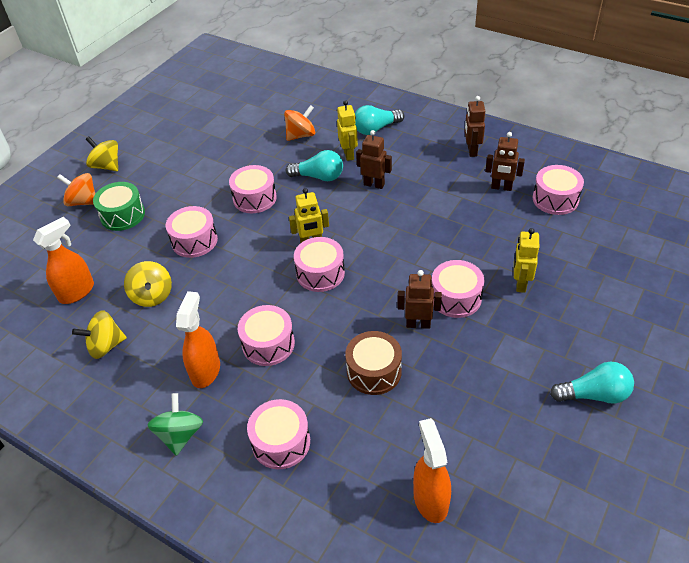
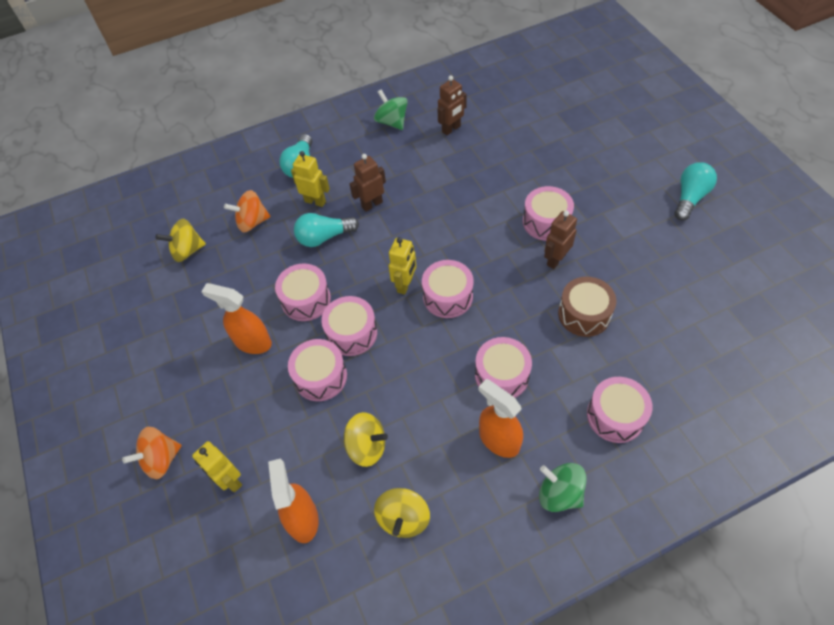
camera: 55 degrees left, 10 degrees up
(107, 166) = (123, 412): yellow spinning top -> yellow spinning top (187, 251)
(123, 215) = (221, 427): green drum -> none
(301, 135) = (252, 222): orange spinning top -> orange spinning top turned 105 degrees counterclockwise
(319, 177) = (324, 237): turquoise light bulb -> turquoise light bulb turned 150 degrees counterclockwise
(430, 499) = (725, 341): orange spray bottle -> orange spray bottle (252, 342)
(472, 150) = (392, 122): brown robot -> green spinning top
(520, 283) = (561, 177): yellow robot -> yellow robot (230, 480)
(555, 199) = (492, 107): pink drum -> pink drum (351, 333)

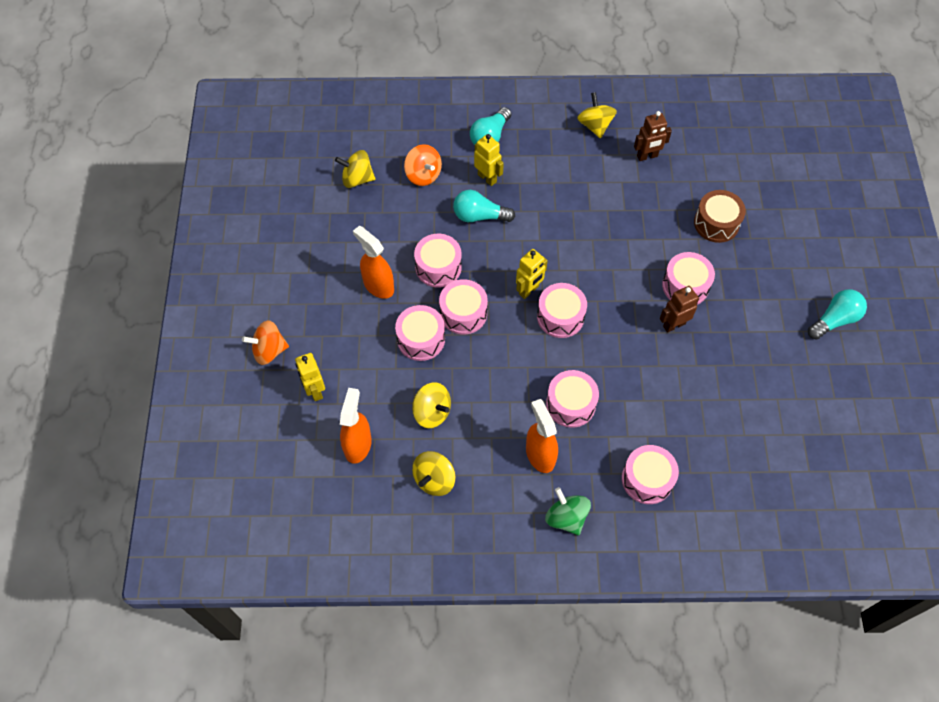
camera: 20 degrees right, 5 degrees up
(252, 222) = (423, 175): orange spinning top -> orange spinning top turned 135 degrees counterclockwise
(372, 204) = (536, 202): brown robot -> none
(392, 122) = (595, 125): green spinning top -> yellow spinning top
(584, 314) = (671, 384): brown drum -> brown drum (716, 223)

